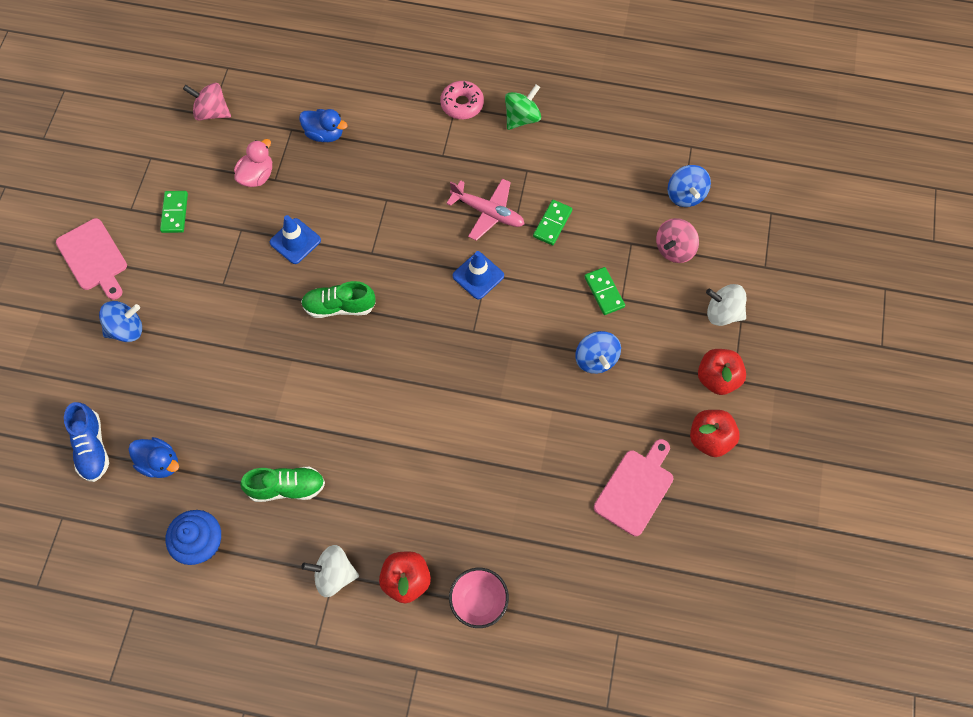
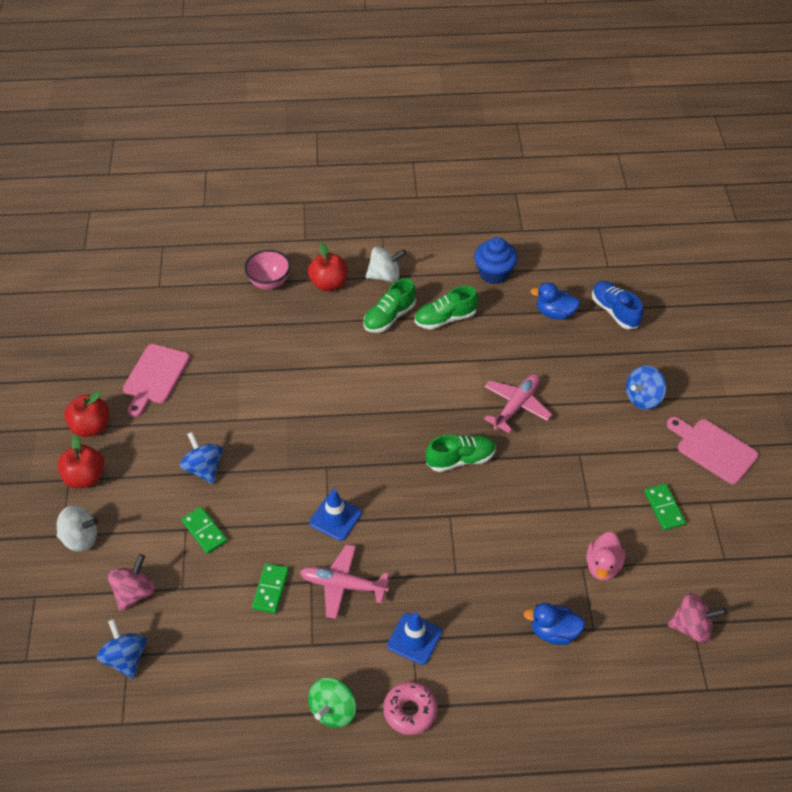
camera: 165 degrees right, 15 degrees down
(259, 352) = (516, 406): none -> pink plane
(295, 241) = (530, 509): blue traffic cone -> blue traffic cone (414, 639)
(350, 507) = (389, 317): none -> green shoe

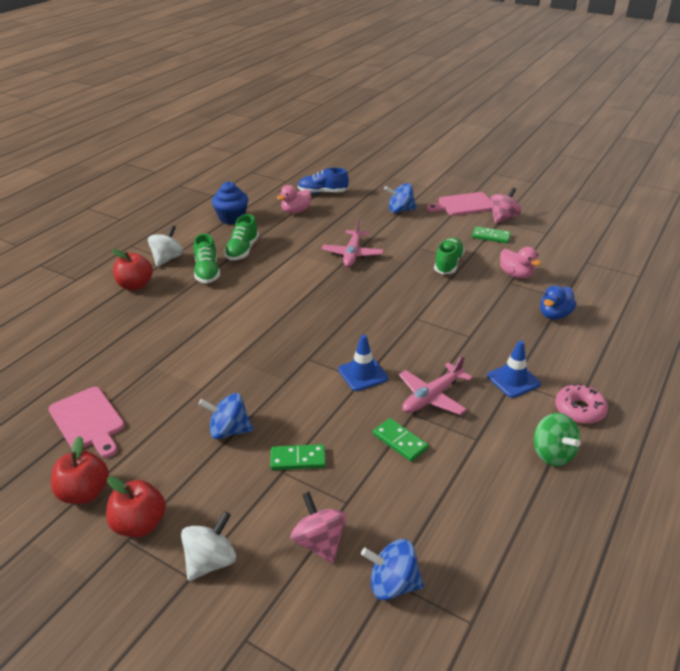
camera: 55 degrees left, 15 degrees down
(269, 282) = (88, 313): pink bowl -> none
(460, 459) = (372, 294): green shoe -> green shoe (448, 264)
(516, 406) = (352, 254): pink plane -> pink plane turned 150 degrees counterclockwise
(554, 313) = (296, 211): blue duck -> pink duck
(643, 398) = (400, 210): blue spinning top -> blue spinning top turned 90 degrees clockwise
(692, 627) = (589, 263): pink spinning top -> pink spinning top (503, 218)

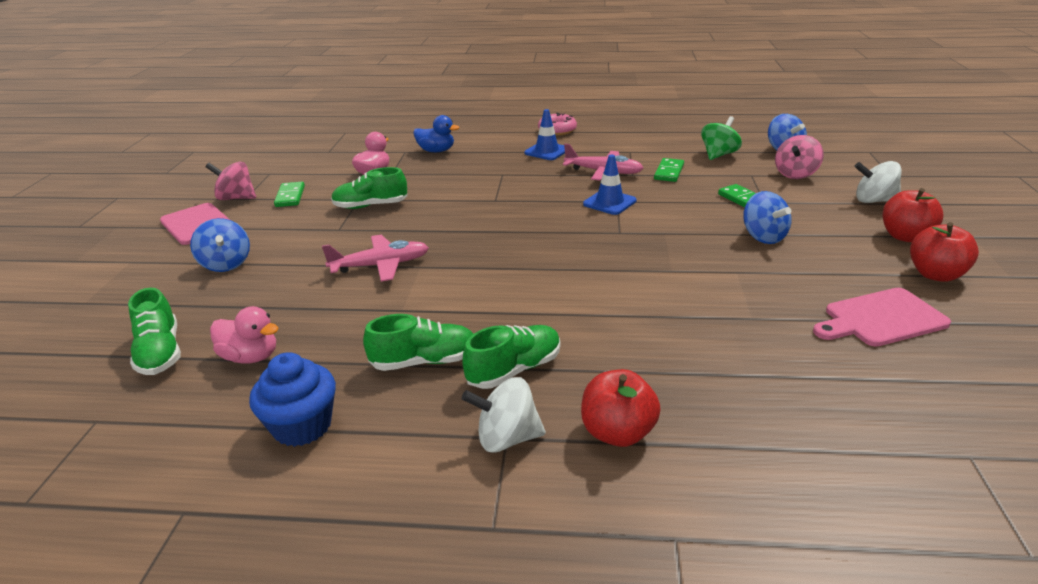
camera: 115 degrees left, 5 degrees down
(88, 421) = (880, 318): pink cutting board -> pink cutting board turned 135 degrees counterclockwise
(322, 192) = (160, 352): blue shoe -> green shoe
(552, 454) = (613, 132): green spinning top -> green spinning top (718, 155)

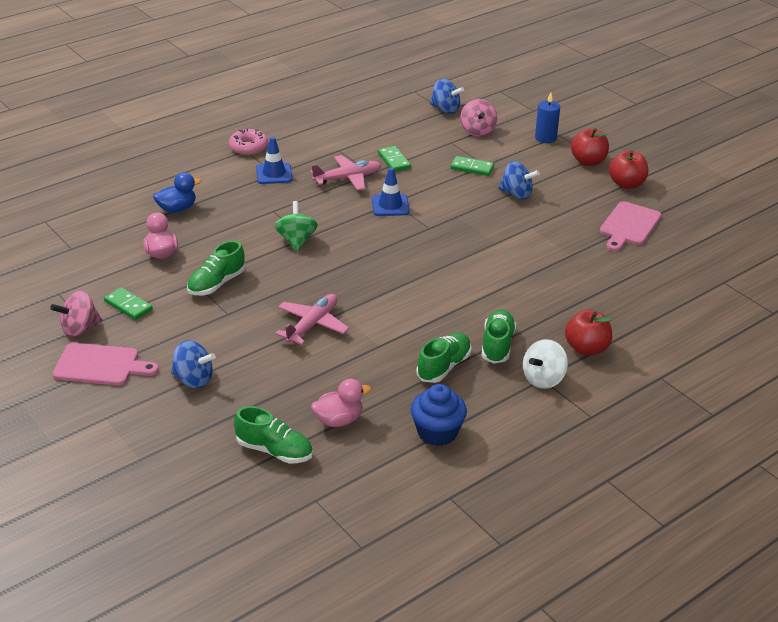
camera: 45 degrees left, 5 degrees up
(718, 155) = (407, 130): green spinning top -> green spinning top (296, 240)
(873, 201) = (545, 138): white spinning top -> blue candle

